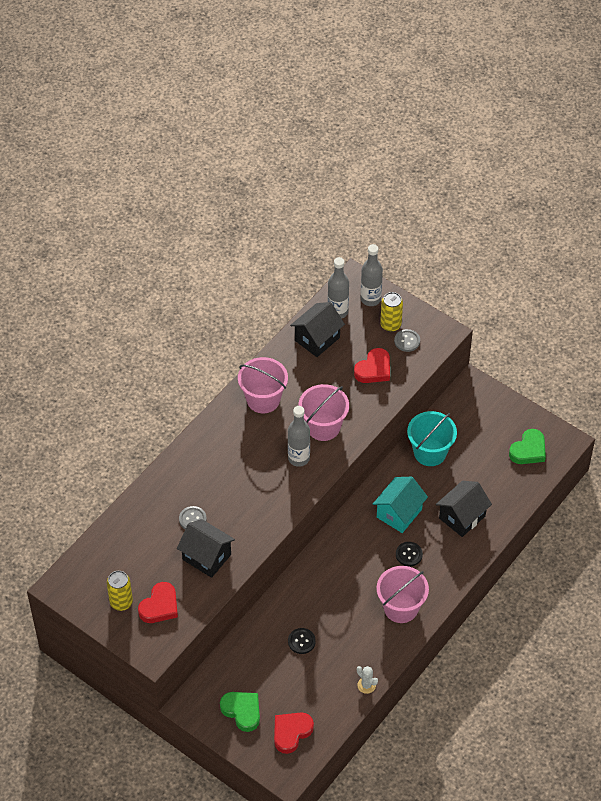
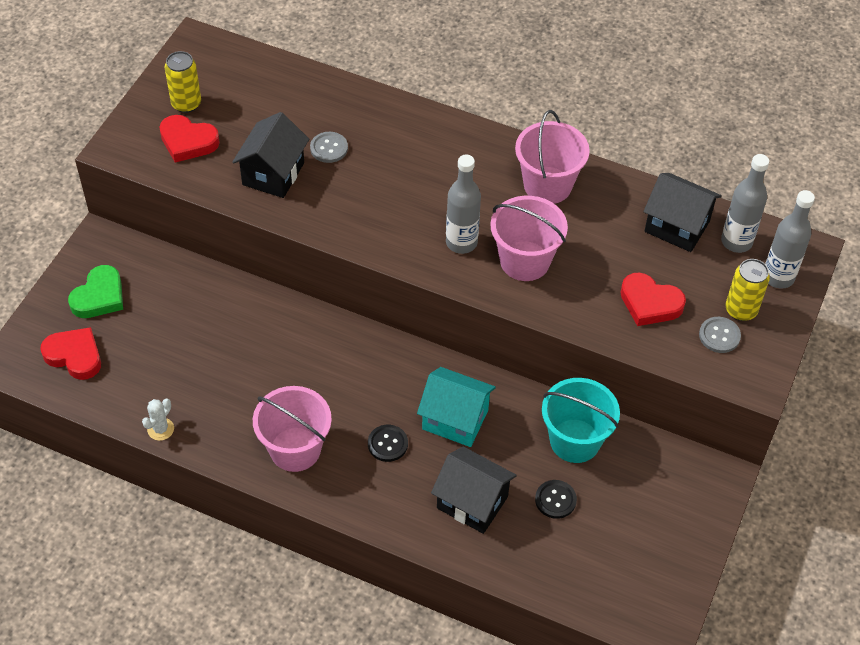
camera: 75 degrees right, 0 degrees up
(301, 641) = (216, 341): black button -> black button (555, 500)
(528, 450) = (625, 576): green heart -> none

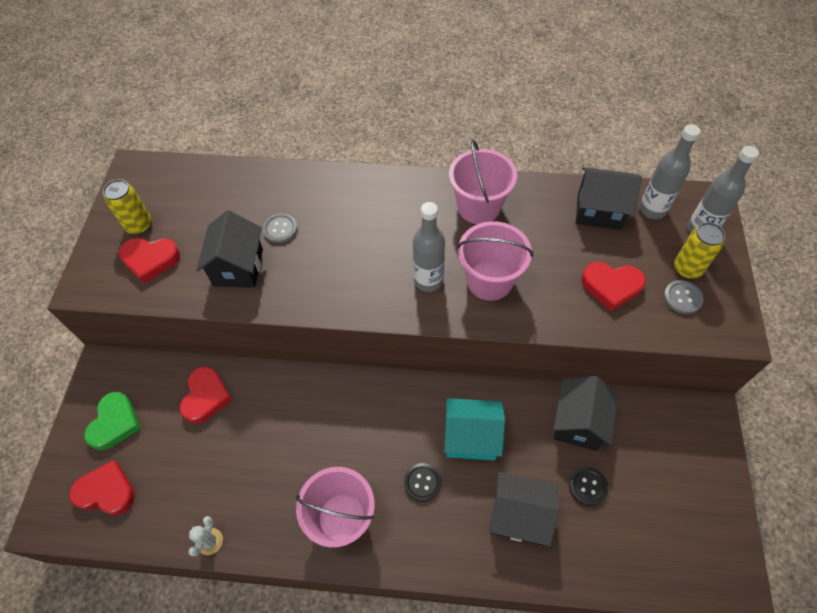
camera: 15 degrees left, 5 degrees up
(197, 299) = (206, 397): none -> red heart
(575, 441) = (578, 423): turquoise bucket -> black house

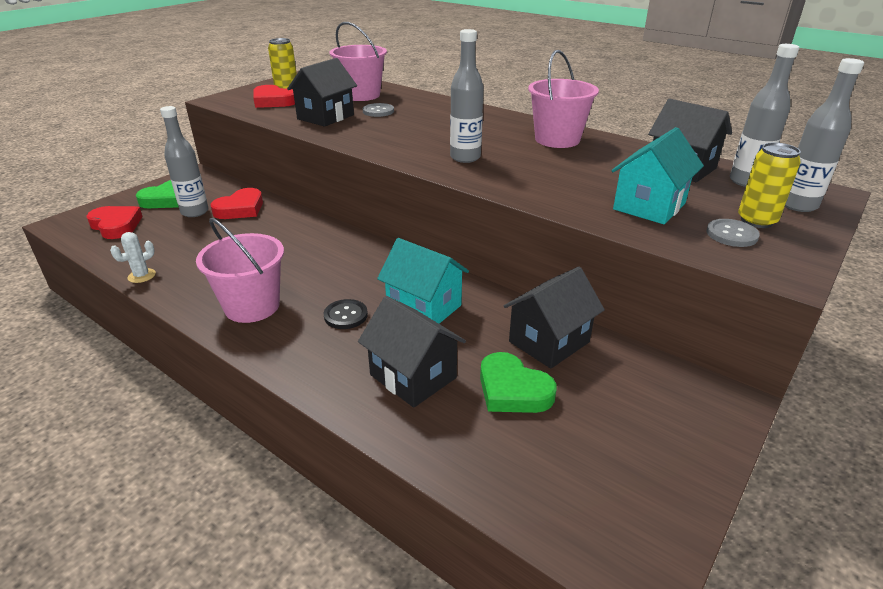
camera: 30 degrees right, 25 degrees down
(165, 426) = (195, 212): none -> grey bottle
(489, 281) = (522, 171): pink bucket -> pink bucket (361, 95)
(588, 487) = (513, 390): black button -> green heart
(611, 286) = (649, 206): red heart -> turquoise house

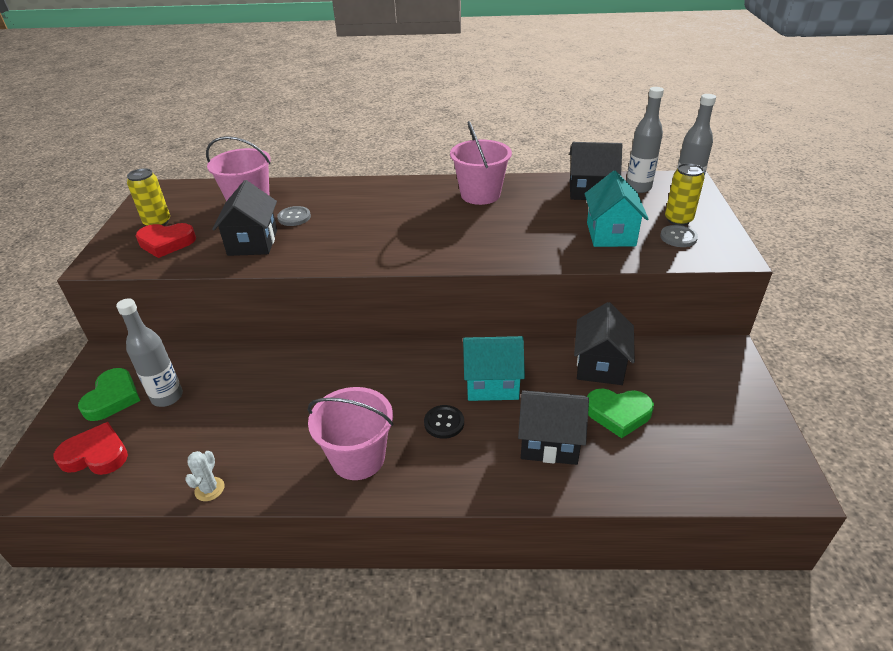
camera: 35 degrees left, 5 degrees up
(240, 209) = (213, 371): red heart -> none
(465, 157) = (437, 240): grey bottle -> none

